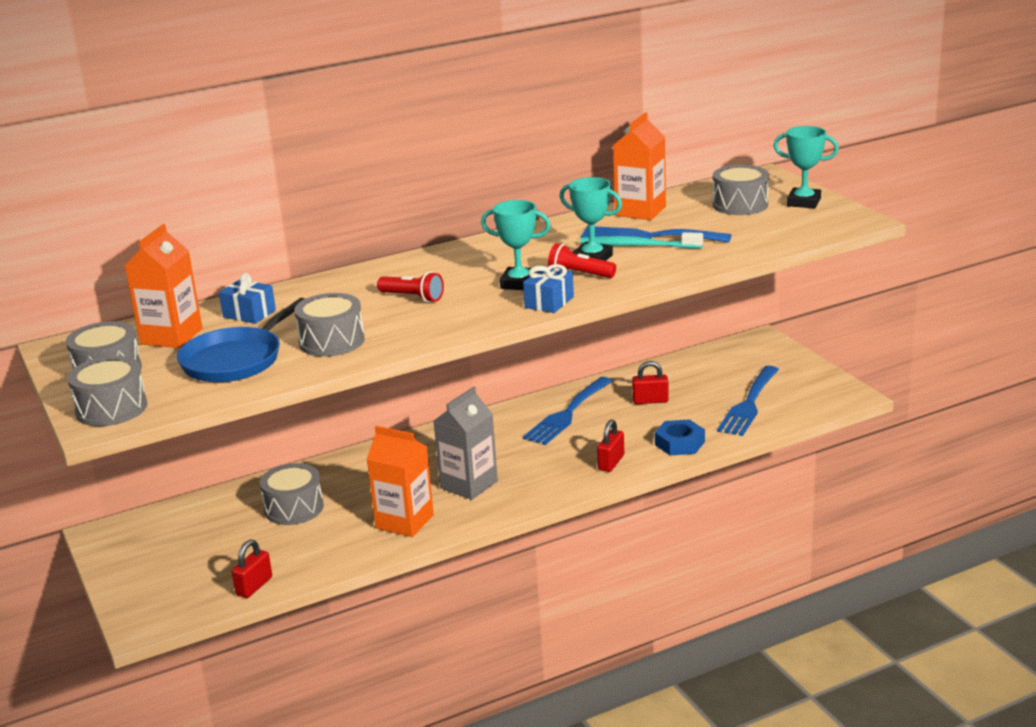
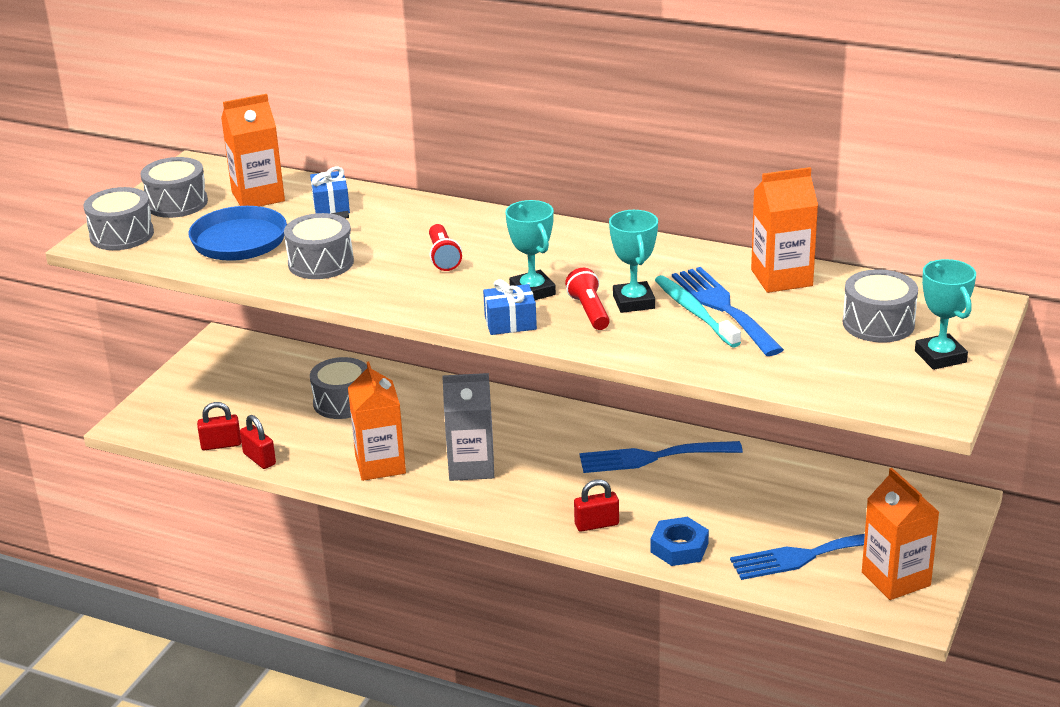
camera: 50 degrees right, 5 degrees up
(650, 401) = (737, 492): red padlock -> red padlock (259, 459)
(809, 387) = (896, 579): none -> orange carton

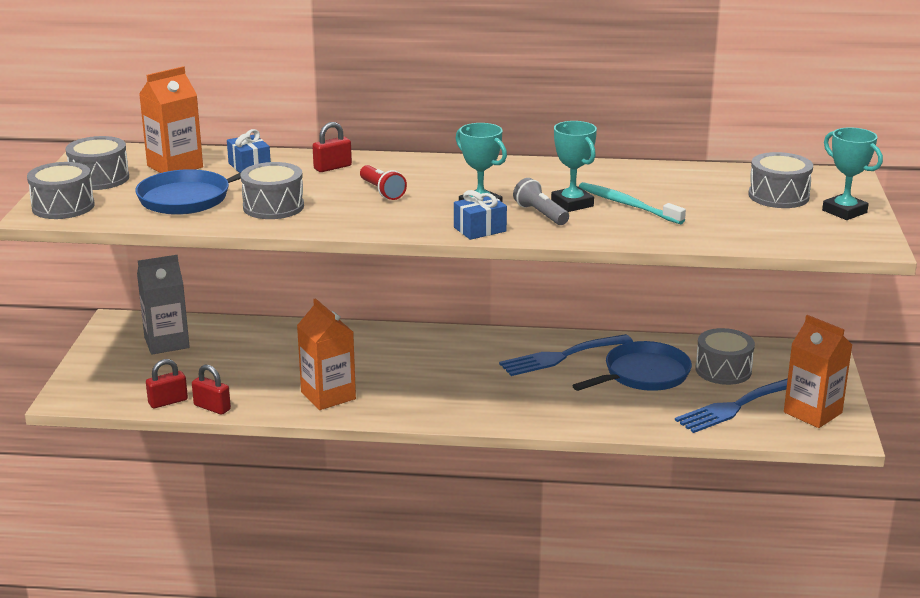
camera: 20 degrees left, 5 degrees down
(342, 402) = (262, 353): grey drum -> grey drum (723, 370)
(471, 466) = (411, 385): grey carton -> grey carton (166, 342)
(589, 311) = (540, 214): red flashlight -> grey flashlight
(596, 524) = (548, 412): red padlock -> red padlock (332, 167)
(679, 548) = (628, 418): blue nut -> none
(723, 308) = (648, 199): blue fork -> none
(730, 496) = (643, 374): none -> blue pan
(781, 278) = (677, 175): orange carton -> none

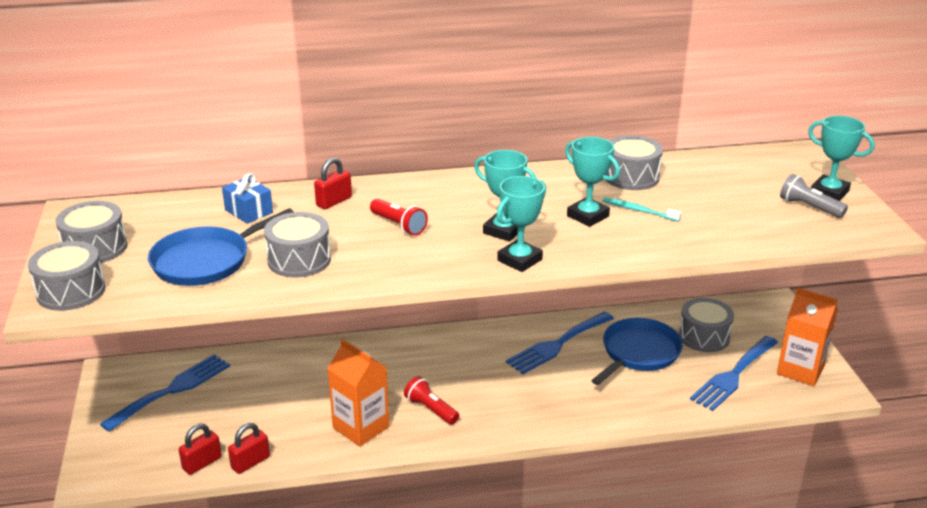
camera: 15 degrees left, 5 degrees up
(166, 342) = (172, 390): grey carton -> blue fork
(175, 166) = (170, 221): orange carton -> none
(212, 407) = (250, 462): red padlock -> red padlock turned 60 degrees counterclockwise
(403, 391) = (431, 409): none -> red flashlight
(480, 229) = (519, 260): blue gift -> turquoise trophy
(540, 214) = (566, 233): grey flashlight -> grey flashlight (809, 207)
(627, 205) = (639, 210): turquoise toothbrush -> turquoise toothbrush, size x0.66
(778, 196) = (763, 182): grey drum -> grey drum (631, 177)

